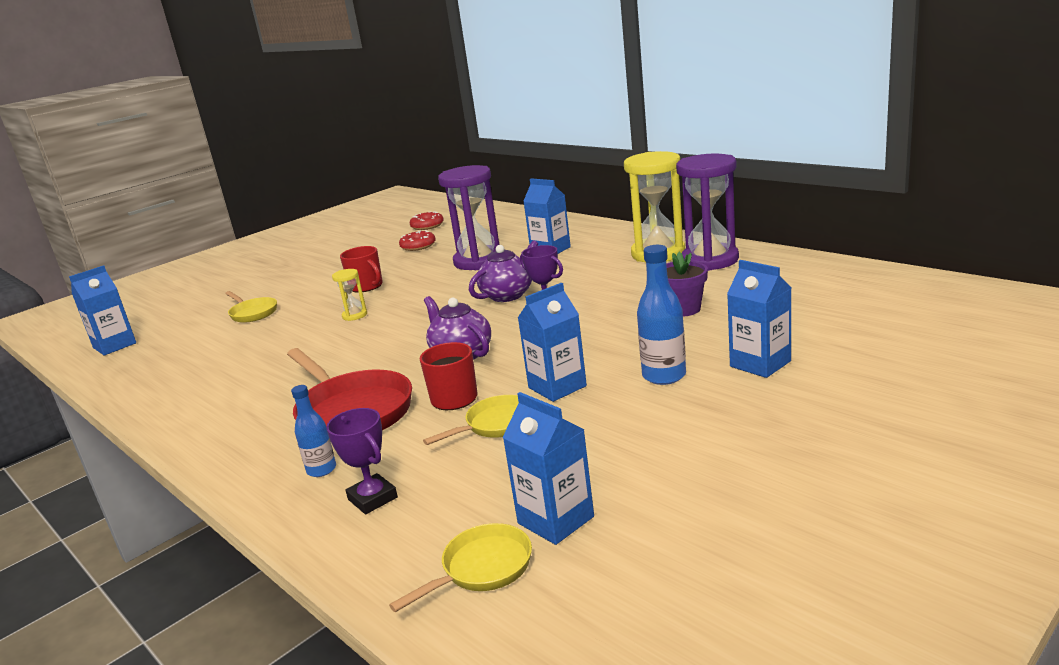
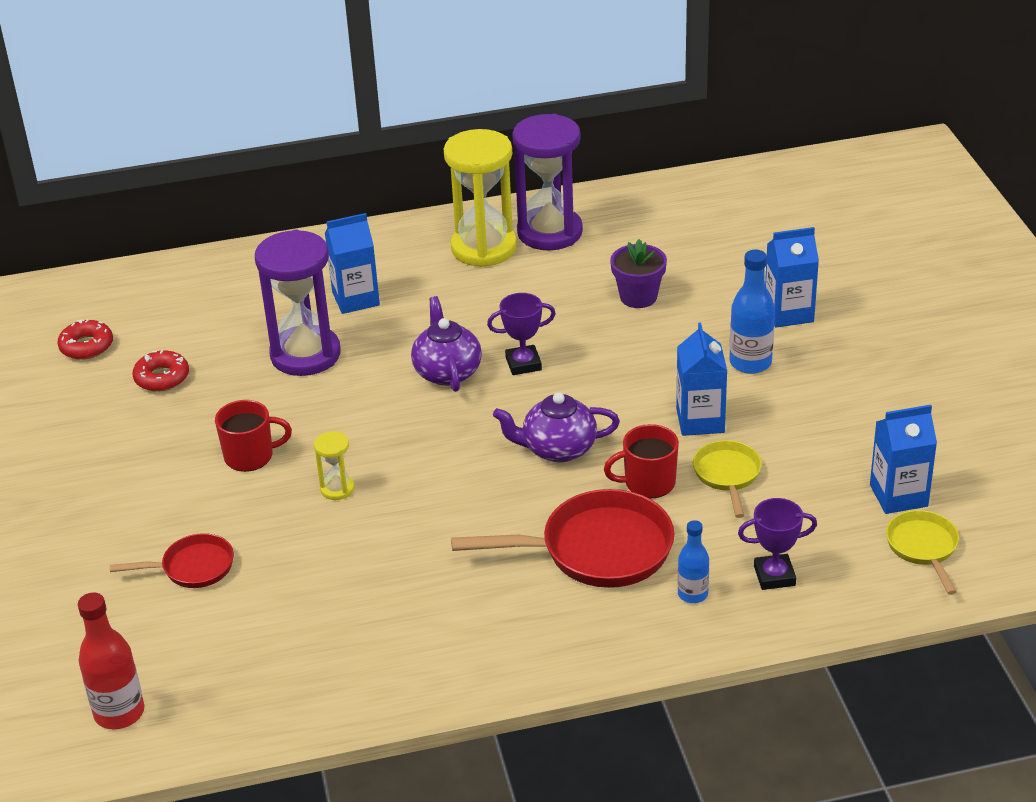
camera: 60 degrees left, 15 degrees up
(114, 345) = (119, 713): blue carton -> red bottle
(252, 313) = (192, 567): yellow pan -> red pan

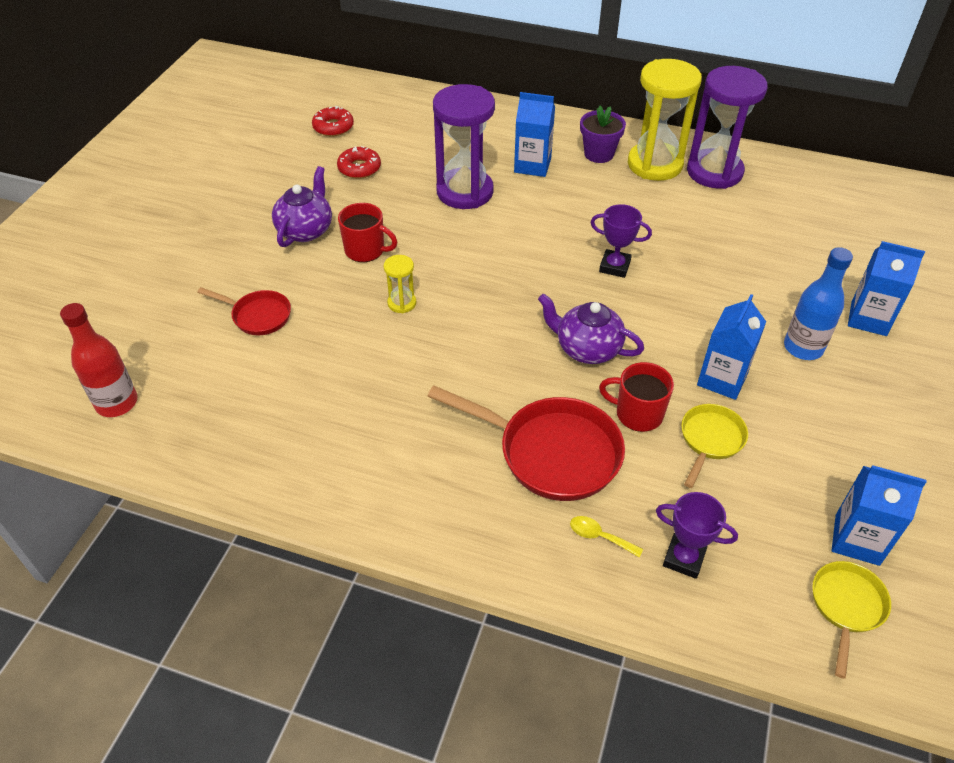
camera: 30 degrees right, 10 degrees up
(447, 372) = (553, 248): purple teapot -> purple teapot (305, 230)
(638, 297) = (747, 251): purple flower pot -> purple flower pot (599, 154)
(692, 594) = (599, 536): blue bottle -> yellow spoon

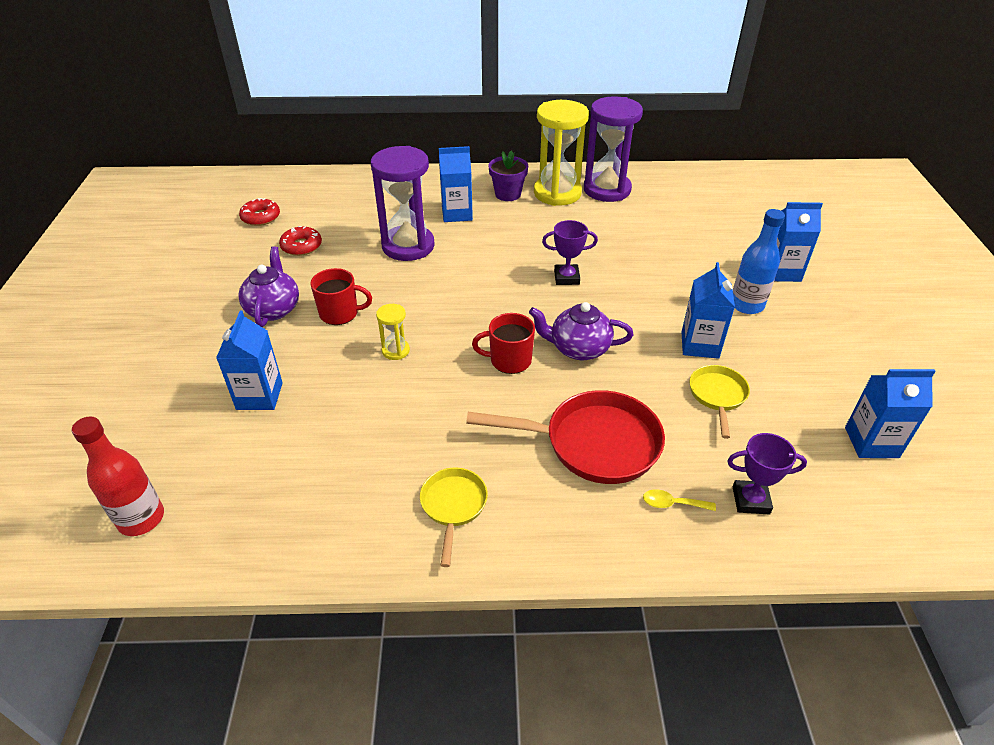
camera: 20 degrees left, 5 degrees down
(258, 316) = (259, 396): red pan -> blue carton
(637, 414) = (648, 390): red mug -> red mug (509, 360)
(846, 607) = (895, 499): yellow pan -> yellow pan (453, 506)

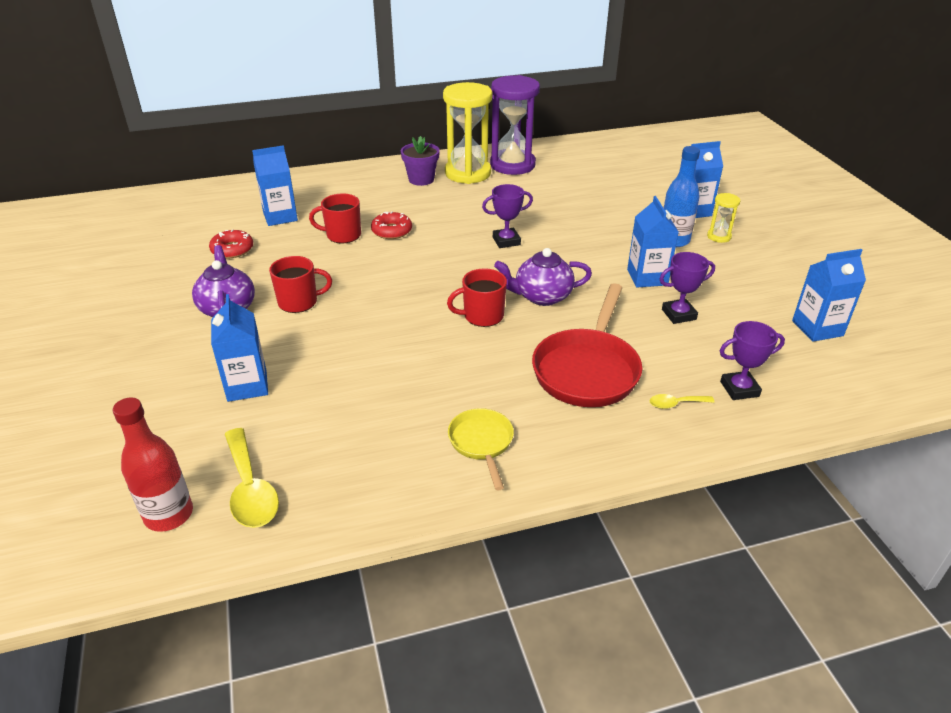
camera: 15 degrees left, 5 degrees down
(220, 508) = (250, 489): none -> yellow spoon
(261, 217) = (177, 230): red donut -> red donut (392, 231)
(395, 351) = (369, 325): yellow hourglass -> yellow hourglass (719, 236)
(408, 246) = (342, 235): purple hourglass -> red mug
(457, 214) = (378, 202): blue carton -> blue carton (280, 217)
(593, 443) = (587, 370): red pan -> red pan turned 120 degrees clockwise
(717, 396) = (679, 314): yellow pan -> purple trophy

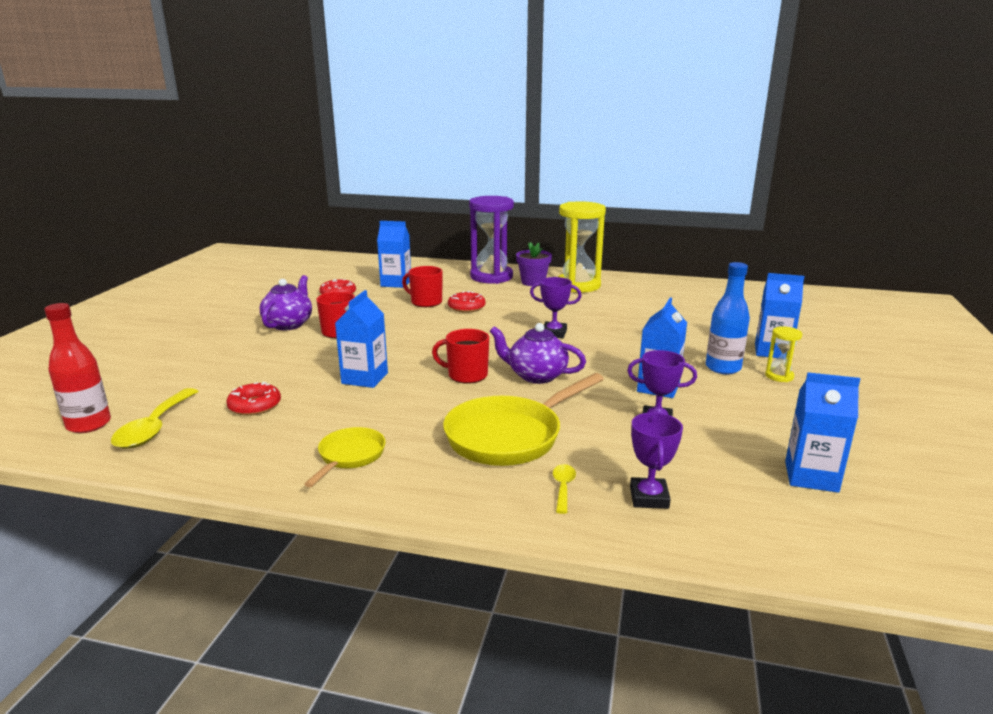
camera: 30 degrees right, 15 degrees down
(247, 385) = (238, 369): blue carton -> blue carton (365, 378)
(323, 423) = (255, 406): none -> red donut
(512, 165) = (626, 287): purple hourglass -> purple hourglass (491, 277)
(587, 370) = (510, 436): red pan -> yellow pan
(675, 404) = (563, 487): yellow spoon -> yellow spoon turned 75 degrees clockwise
(739, 389) = (649, 497): purple trophy -> purple trophy turned 75 degrees clockwise

